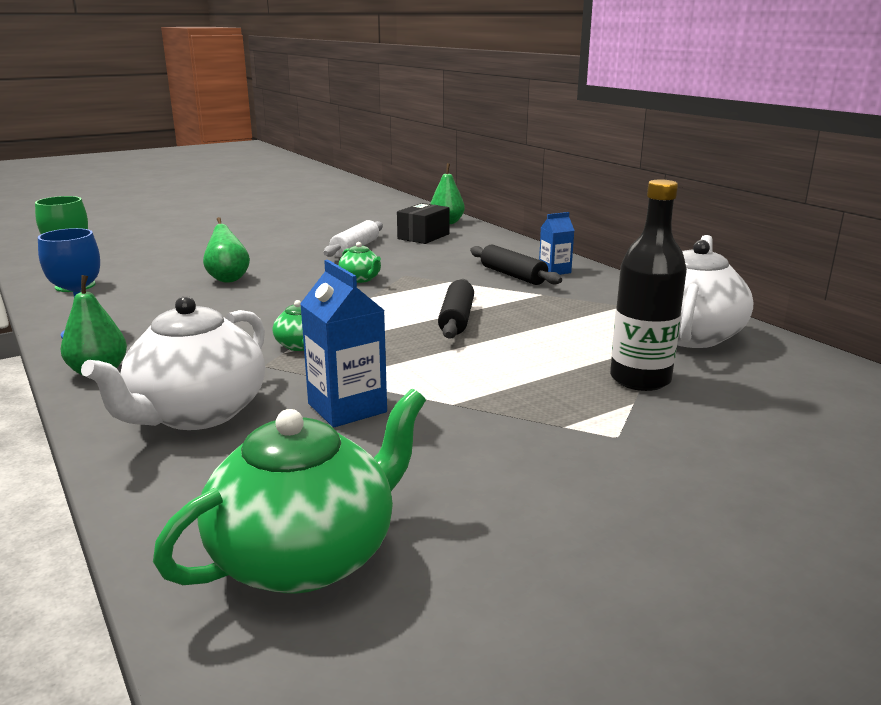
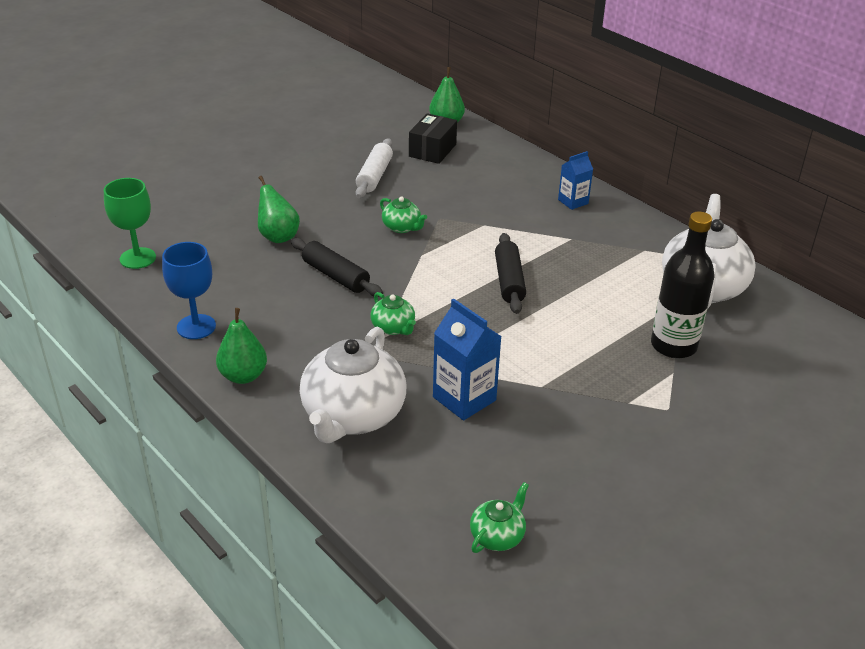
camera: 10 degrees left, 15 degrees up
(306, 556) = (497, 536): green teapot -> green teapot, size x0.47
(512, 275) = (537, 211): black rolling pin -> black rolling pin (335, 276)

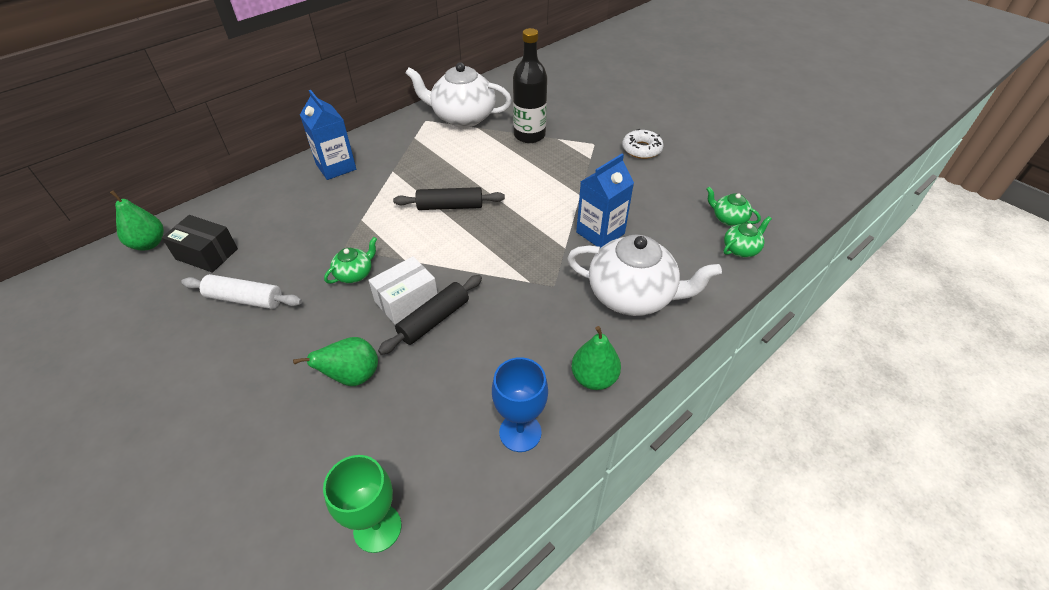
camera: 90 degrees left, 10 degrees up
(363, 259) = (406, 300): none -> white box
(393, 328) = (515, 275): green teapot -> green teapot (741, 249)
(573, 202) = (336, 167): blue carton -> blue carton, size x1.62
(664, 461) = (641, 149): none -> white donut

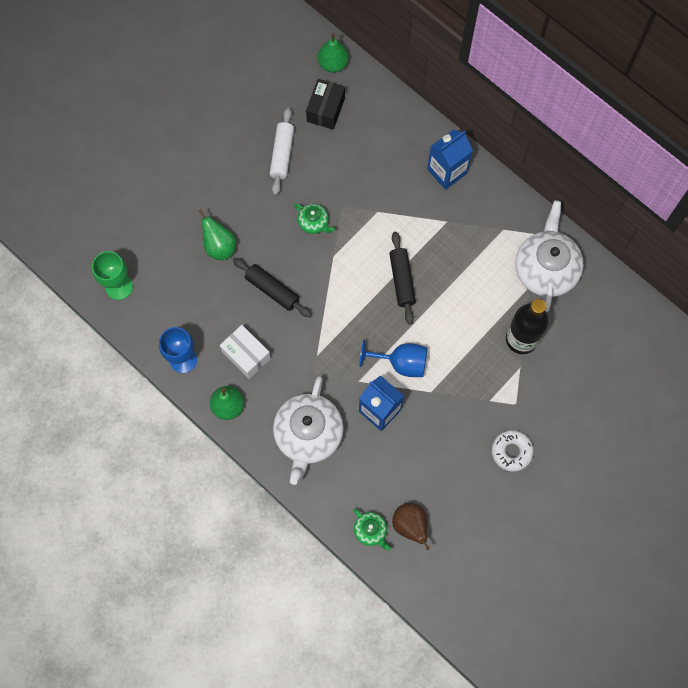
camera: 85 degrees right, 25 degrees up
(406, 300) = (290, 267): white box -> white box (246, 355)
(546, 213) = (401, 363): none -> blue goblet
(728, 219) = (410, 525): green teapot -> brown pear

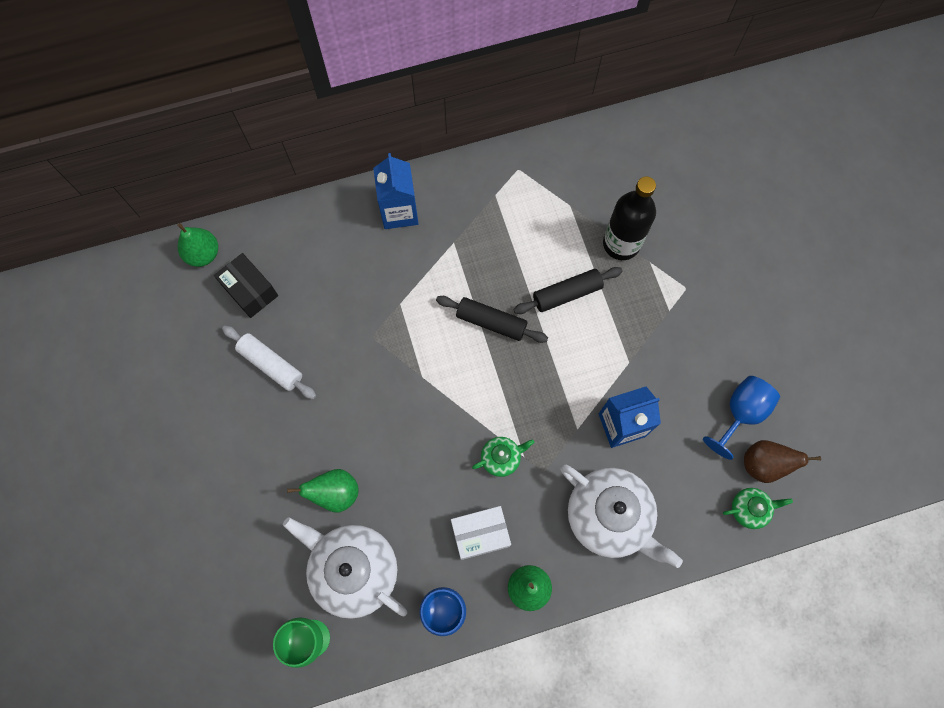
camera: 60 degrees left, 0 degrees up
(272, 290) = (421, 463): black rolling pin -> black rolling pin (567, 294)
(314, 223) = (372, 375): green teapot -> green teapot (501, 458)
(401, 363) = (581, 374): blue goblet -> blue goblet (740, 413)
(511, 451) = (734, 320): white donut -> none
(545, 269) = (561, 181): white teapot -> white teapot (354, 570)

